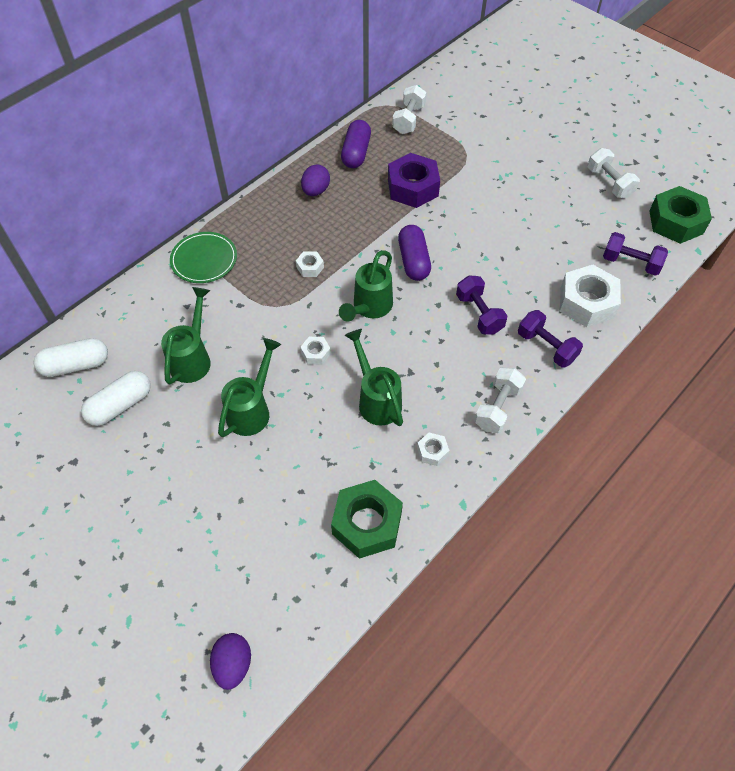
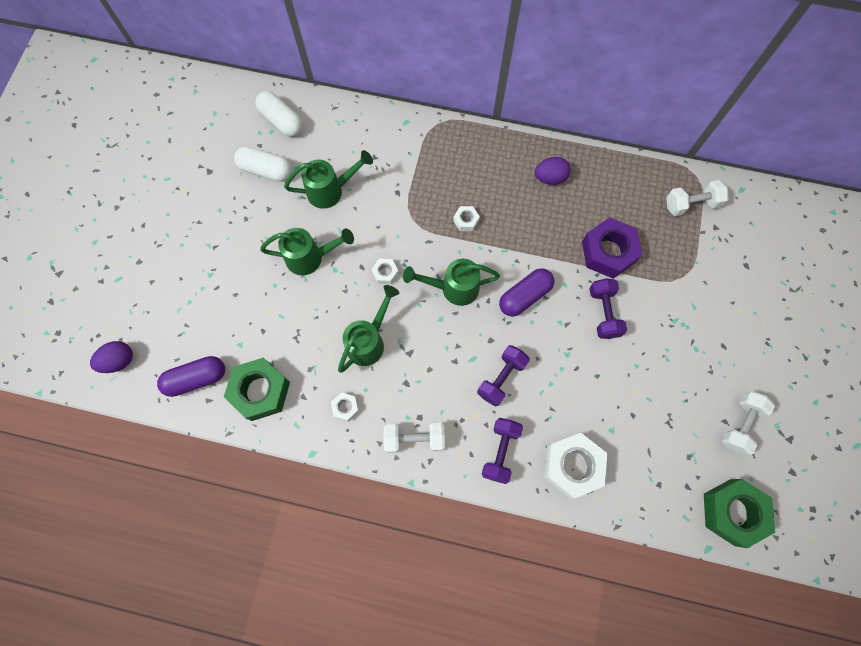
camera: 60 degrees right, 15 degrees up
(204, 260) = (424, 141): green plate -> none
(356, 153) = (616, 184): purple capsule -> purple capsule (196, 378)
(630, 263) = (647, 487): purple dumbbell -> purple dumbbell (603, 313)

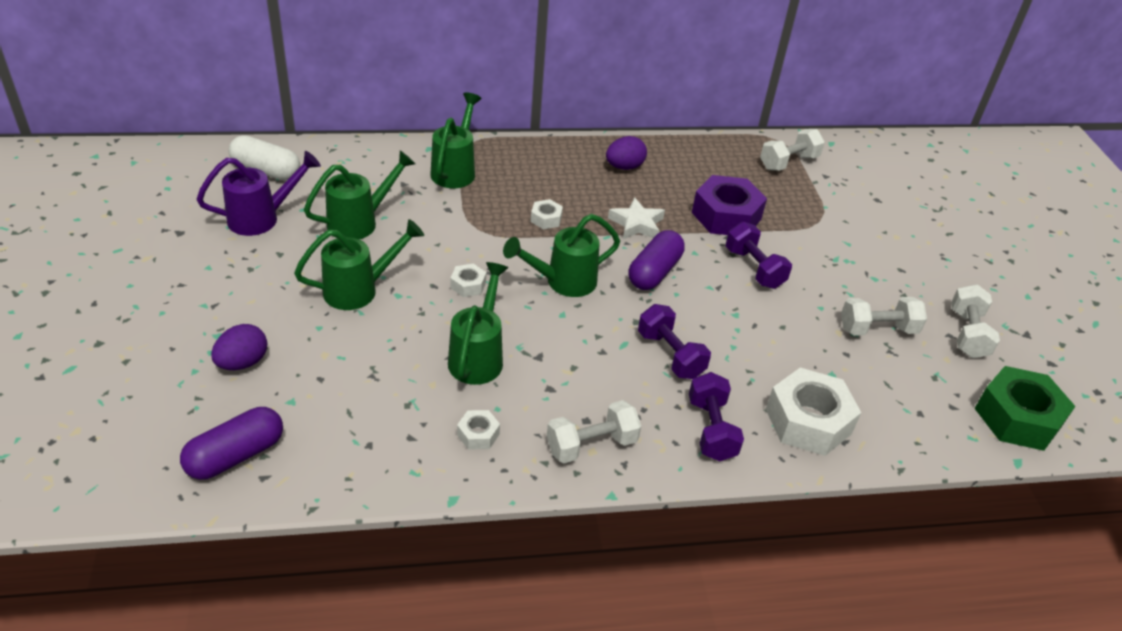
camera: 25 degrees left, 30 degrees down
(119, 361) = (97, 464): purple egg -> purple egg (242, 362)
(260, 391) = (343, 446): green nut -> none
(266, 170) = (262, 218): white capsule -> purple watering can
(417, 151) = (455, 169): none -> green watering can
(501, 378) = (670, 355): purple dumbbell -> purple dumbbell turned 45 degrees counterclockwise
(533, 243) = (636, 224): none -> white star
(670, 399) = (877, 329): none -> white dumbbell

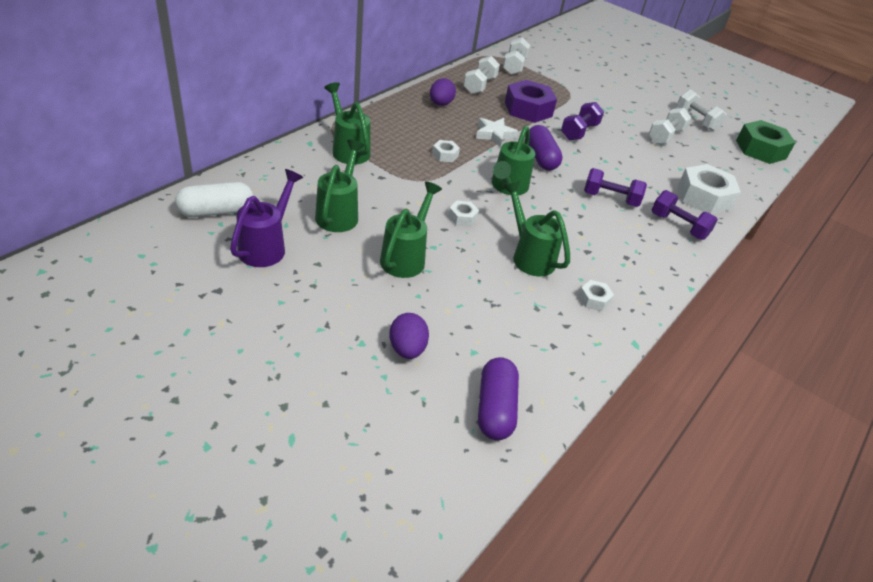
camera: 45 degrees left, 0 degrees up
(591, 445) = (647, 268): white dumbbell -> white dumbbell (479, 85)
(754, 268) = (579, 132): purple dumbbell -> purple dumbbell turned 75 degrees counterclockwise

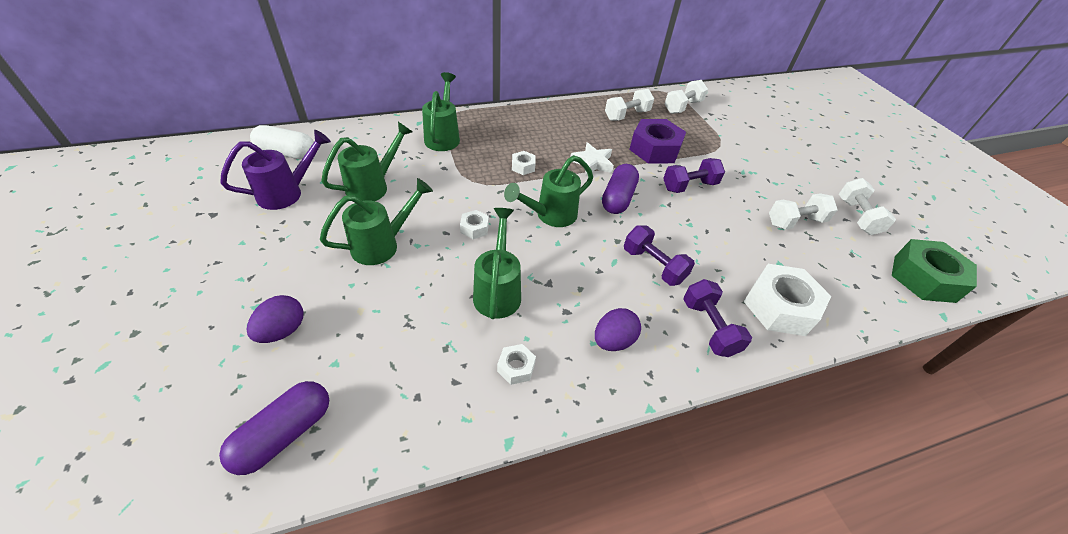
camera: 35 degrees right, 5 degrees up
(440, 104) = (570, 121): purple egg -> purple egg (613, 341)

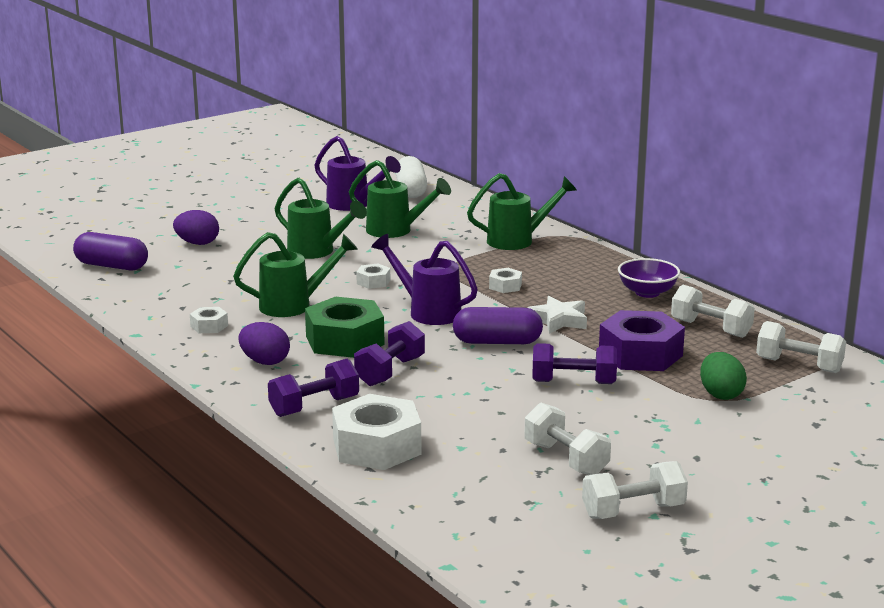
camera: 75 degrees right, 25 degrees down
(550, 216) = (427, 311): green watering can -> purple watering can
(565, 118) = (647, 292): none -> purple bowl
(689, 186) = (573, 382): purple dumbbell -> purple dumbbell turned 45 degrees counterclockwise
(714, 141) = (720, 394): none -> green egg
(924, 278) = (522, 558): green nut -> green nut (345, 340)

